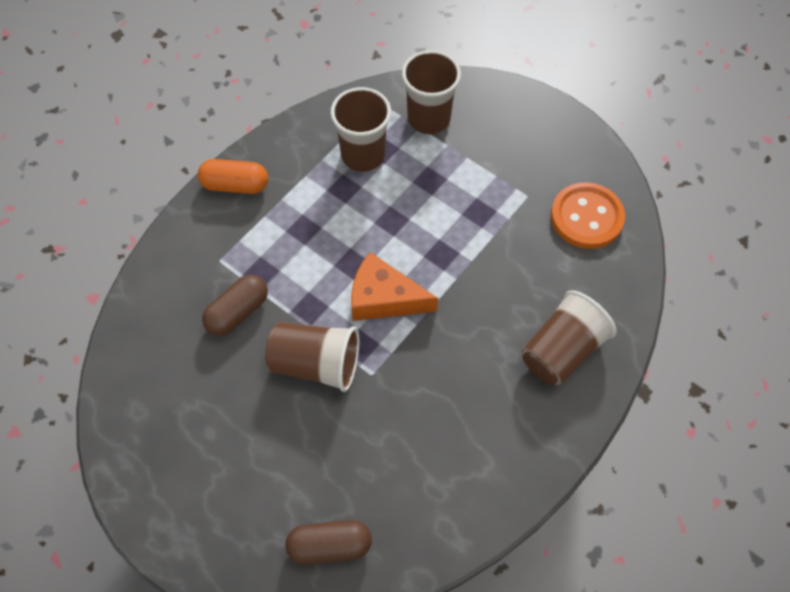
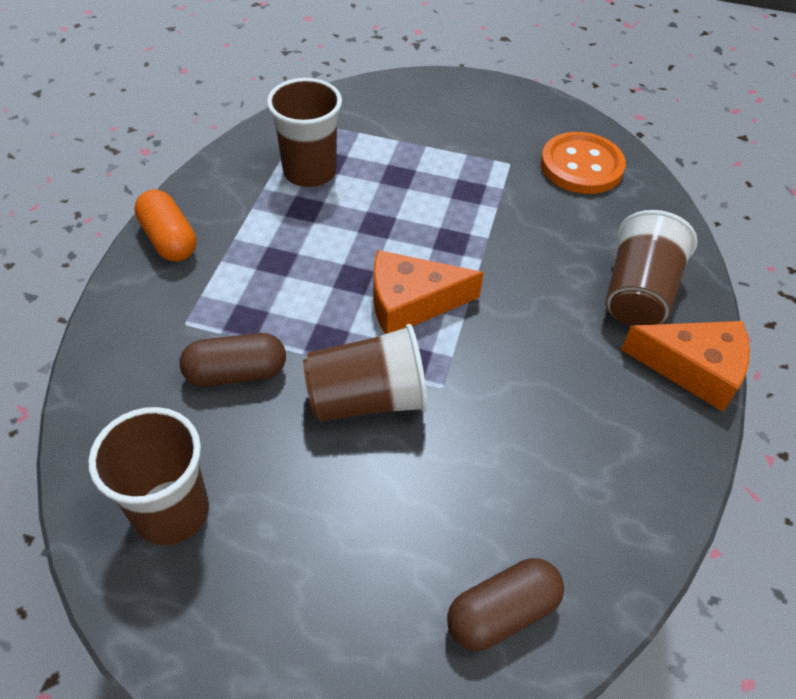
camera: 25 degrees left, 10 degrees down
(235, 185) = (169, 239): orange capsule -> orange capsule turned 75 degrees clockwise
(237, 312) = (236, 373): brown capsule -> brown capsule turned 60 degrees clockwise
(428, 118) = (365, 122): brown cup -> brown cup (171, 512)
(566, 428) = (694, 369): none -> orange cheese

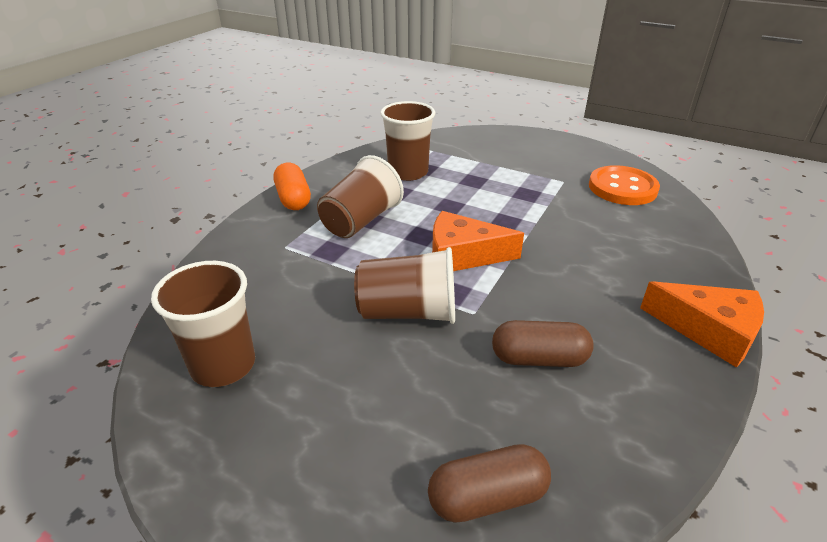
camera: 15 degrees right, 15 degrees down
(236, 373) = (310, 281): brown capsule -> brown capsule (539, 358)
(638, 294) = (661, 272): brown cup -> brown cup (360, 221)

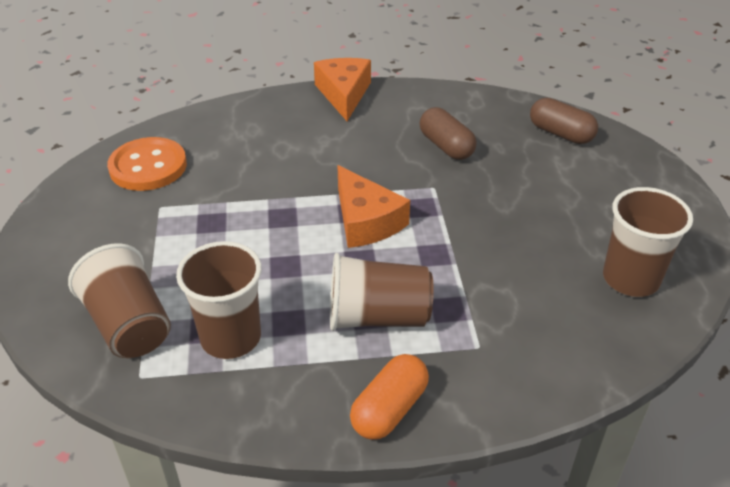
camera: 125 degrees left, 5 degrees up
(408, 312) = (470, 218): brown cup -> brown cup (129, 325)

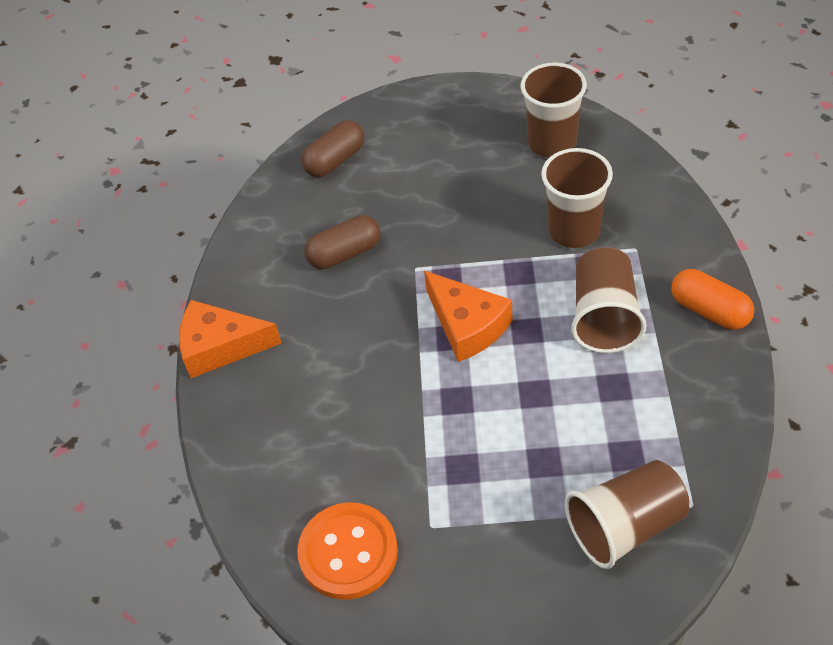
camera: 80 degrees left, 10 degrees up
(231, 338) = (637, 433): brown cup -> brown cup (574, 230)
(366, 221) = (467, 325): orange cheese -> orange cheese turned 75 degrees clockwise

